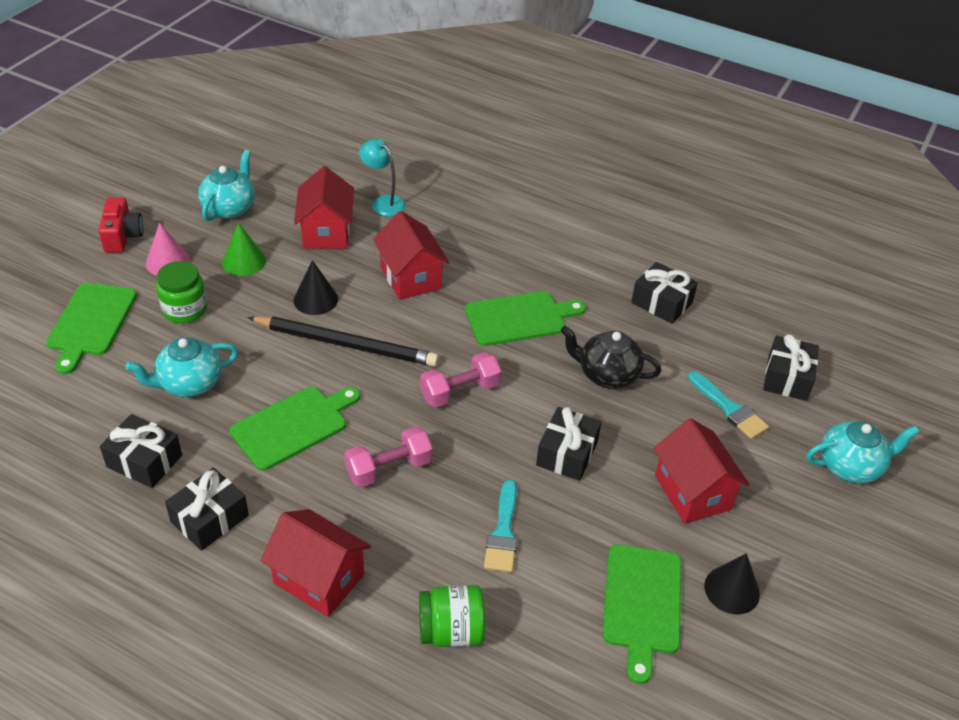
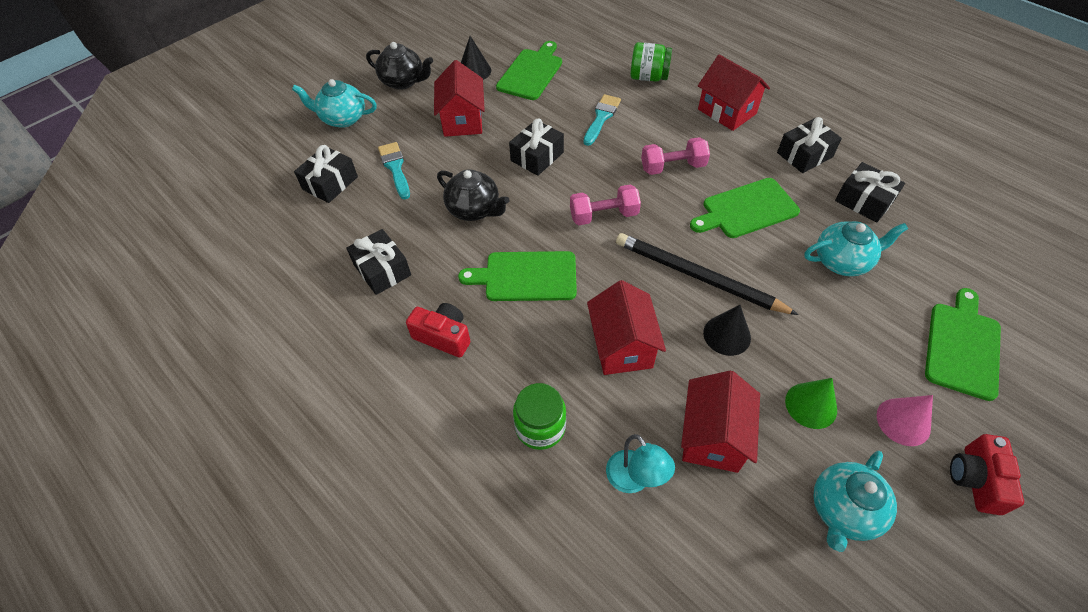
camera: 160 degrees left, 10 degrees up
(185, 309) = (866, 346): green jar -> green jar (540, 427)
(570, 262) = (443, 336): none -> red camera
(822, 546) = (403, 82): none -> black teapot

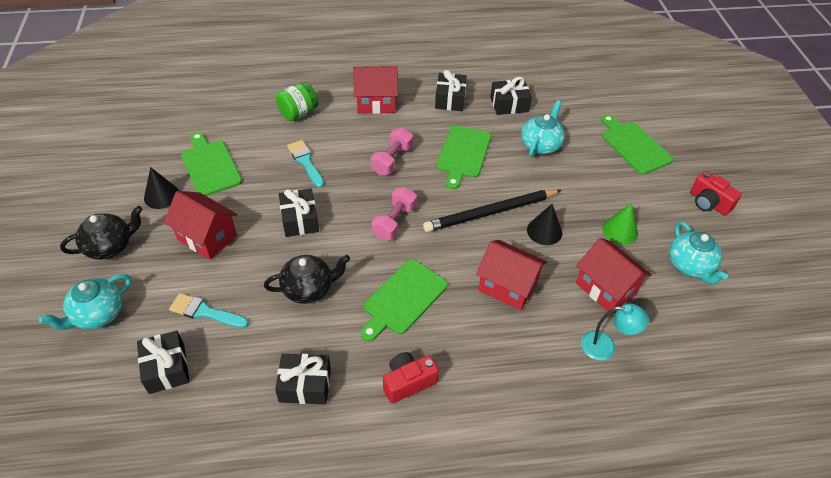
camera: 55 degrees left, 5 degrees down
(540, 427) = (531, 371): green jar -> none
(903, 421) = (658, 202): pink cone -> none

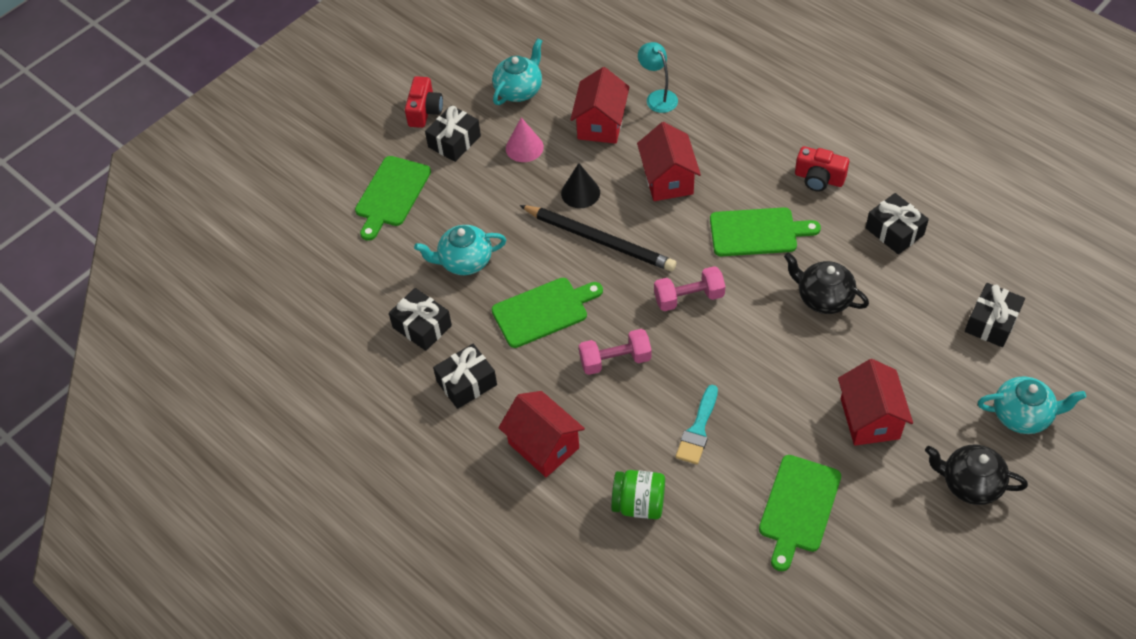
camera: 125 degrees left, 5 degrees up
(161, 196) = (878, 508): black cone -> none
(205, 312) = (927, 345): turquoise brush -> none
(299, 220) = (768, 368): black gift -> black gift (454, 141)
(620, 230) = (524, 147): green cone -> pink cone

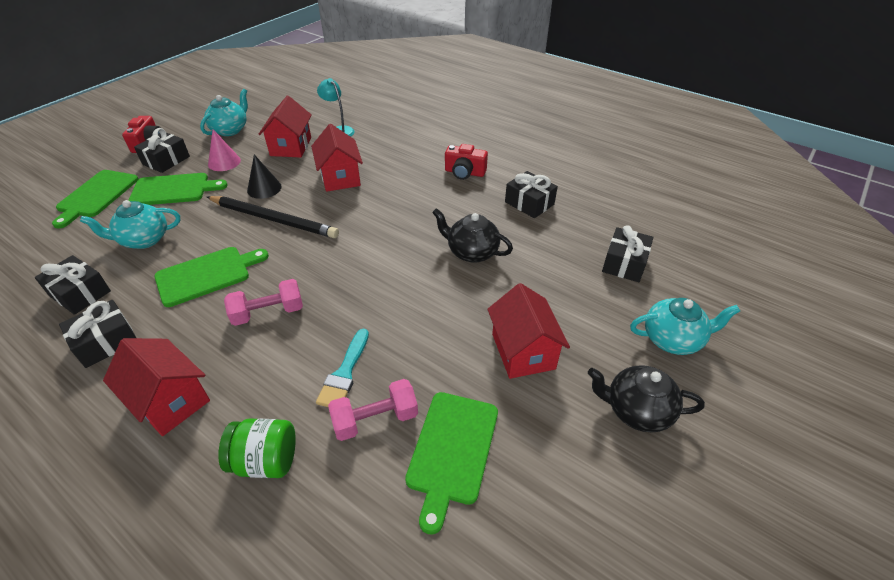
camera: 10 degrees left, 10 degrees down
(689, 297) = (348, 258): pink dumbbell -> pink dumbbell (375, 419)
(757, 232) = (413, 208): green cutting board -> green cutting board (173, 189)

